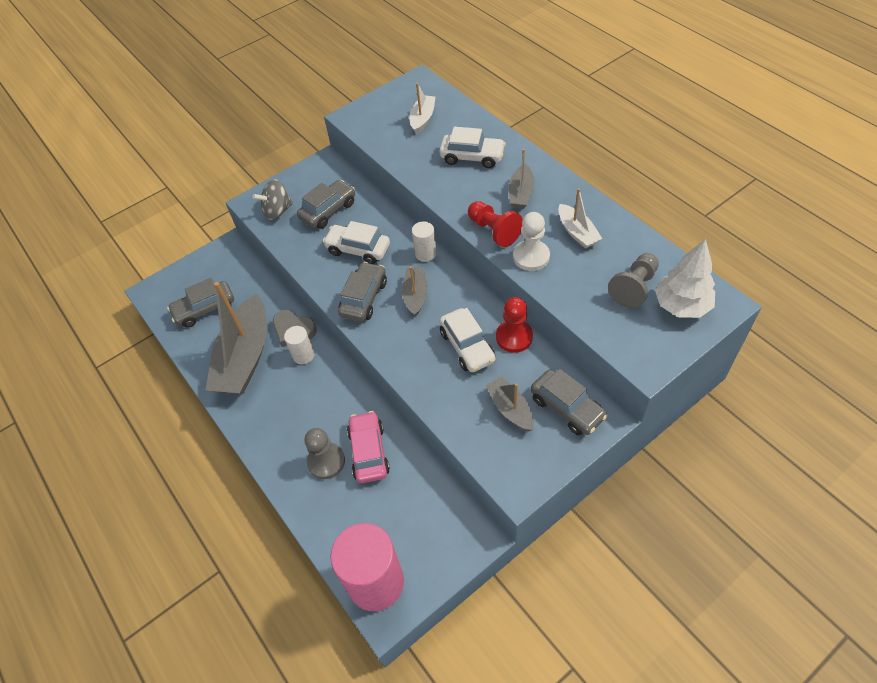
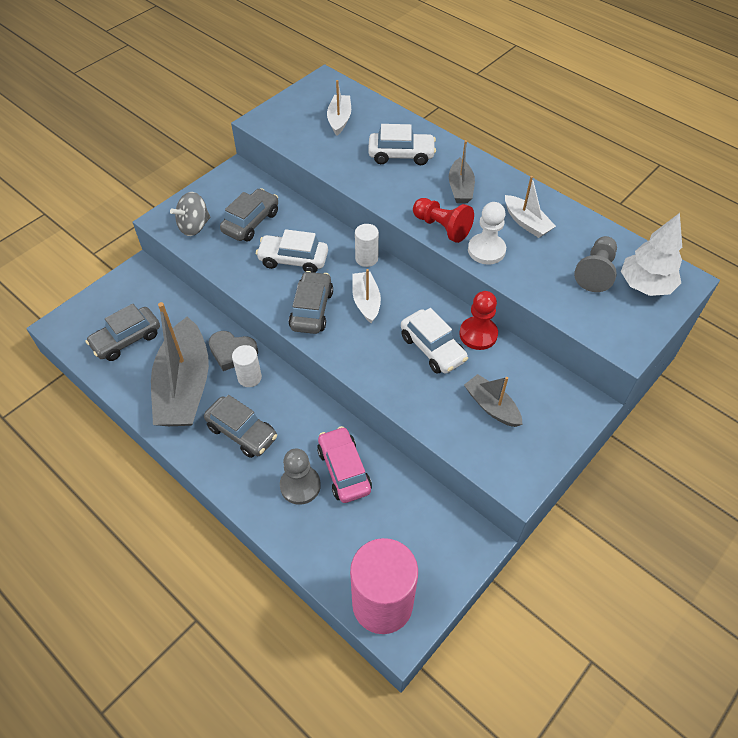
camera: 15 degrees left, 0 degrees up
(415, 295) = (366, 301): grey boat -> white boat
(567, 408) = (548, 399): grey car -> grey car (242, 432)

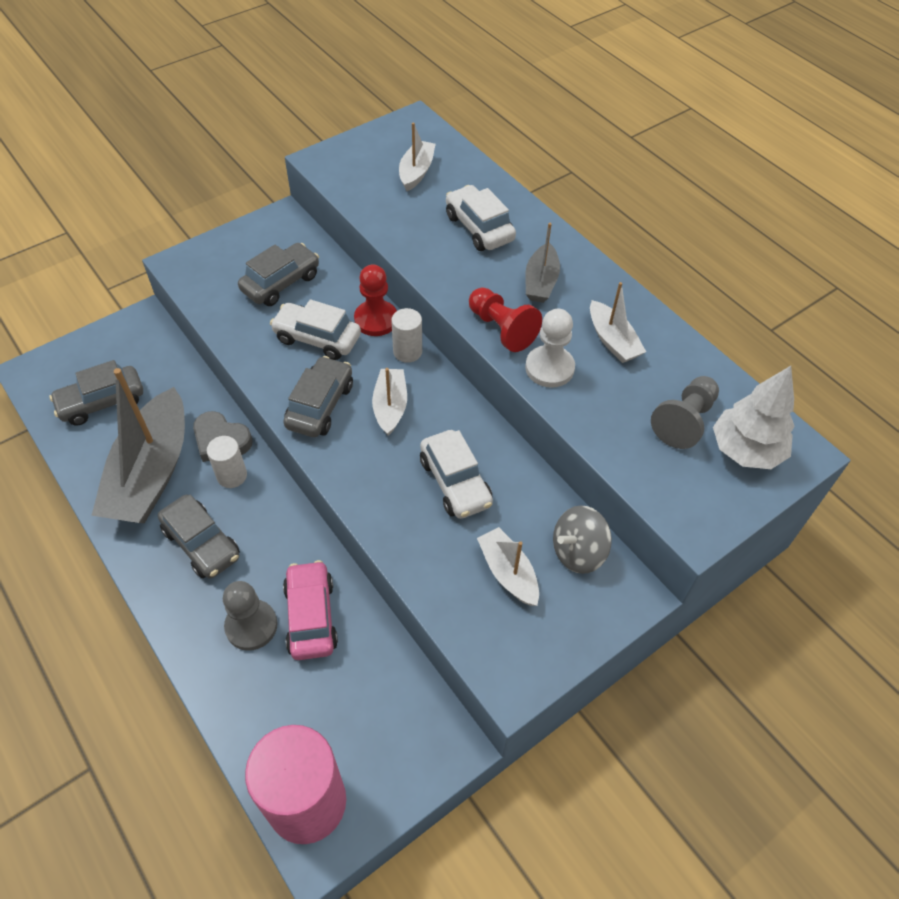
camera: 10 degrees right, 0 degrees up
(194, 226) = (212, 277): grey spinning top -> grey spinning top (578, 552)
(401, 155) = (479, 228): white car -> white car turned 135 degrees counterclockwise
(478, 334) = (519, 474): red pawn -> red pawn (376, 320)
(491, 406) = (508, 573): grey boat -> white boat

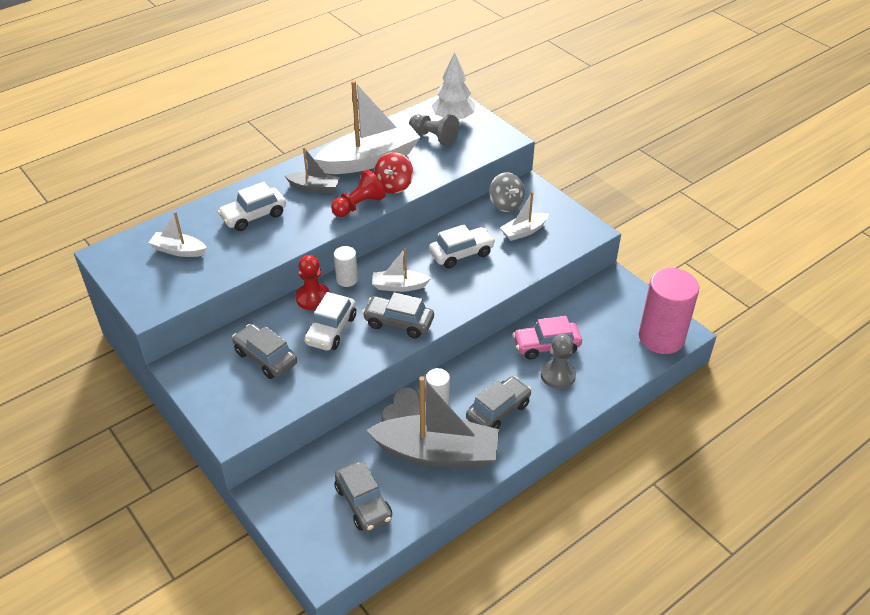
camera: 90 degrees left, 10 degrees down
(549, 368) = (394, 186): white pawn -> red spinning top
(612, 340) = (370, 159): white boat -> white boat, size x2.02

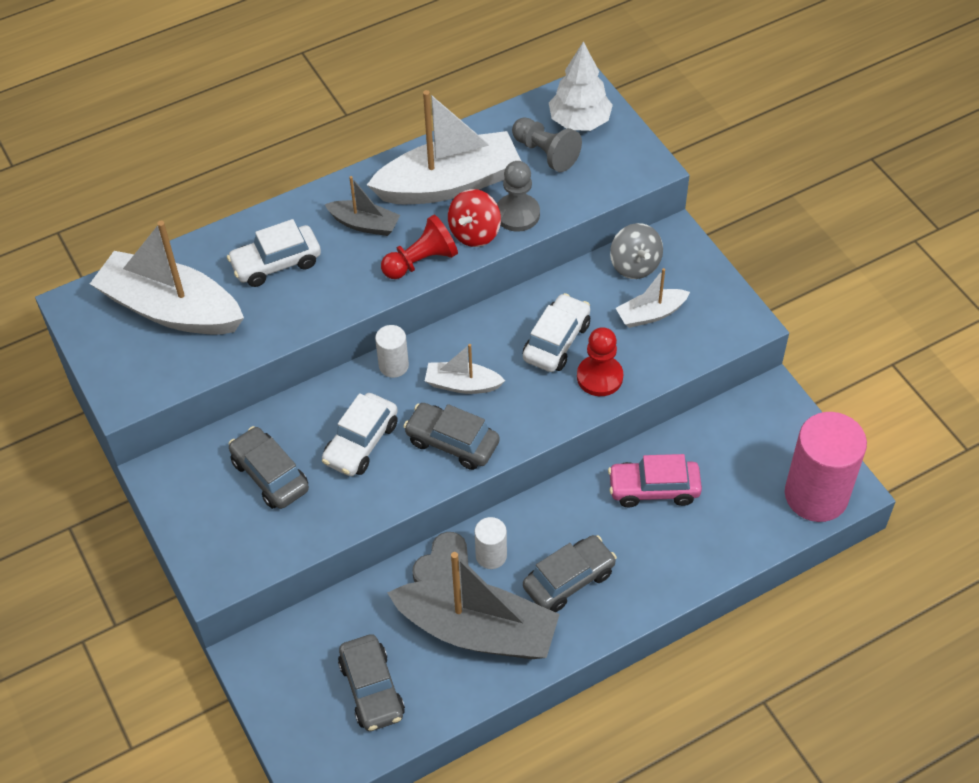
camera: 10 degrees right, 10 degrees up
(179, 250) = (171, 309): white boat -> white boat, size x2.02
(313, 298) = (344, 390): red pawn -> red pawn (599, 377)
(461, 253) = (556, 341): white car -> white car turned 45 degrees counterclockwise
(558, 375) = (660, 536): grey pawn -> grey pawn (517, 214)

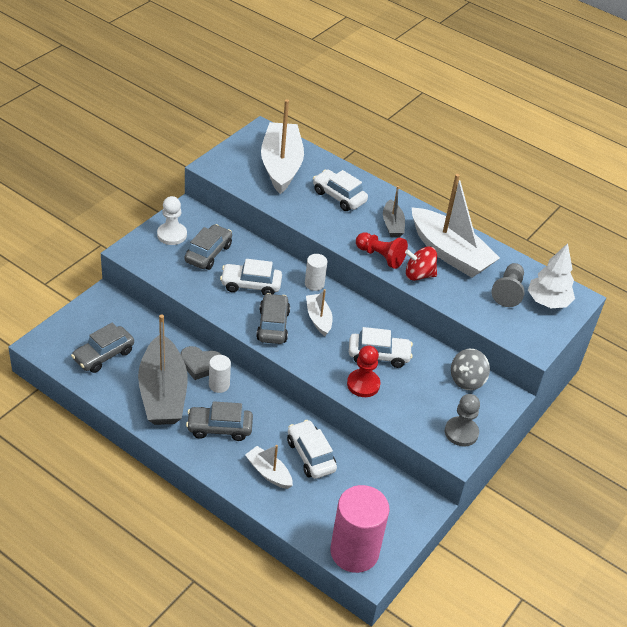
camera: 60 degrees right, 10 degrees down
(205, 511) = (172, 235): none -> white pawn
(517, 214) = (447, 291): grey pawn -> grey pawn (461, 432)
(569, 580) = (219, 428): grey car -> grey car turned 150 degrees clockwise
(651, 314) = (431, 398): white boat -> white boat (269, 473)
(653, 489) = (310, 455): pink car -> white car

